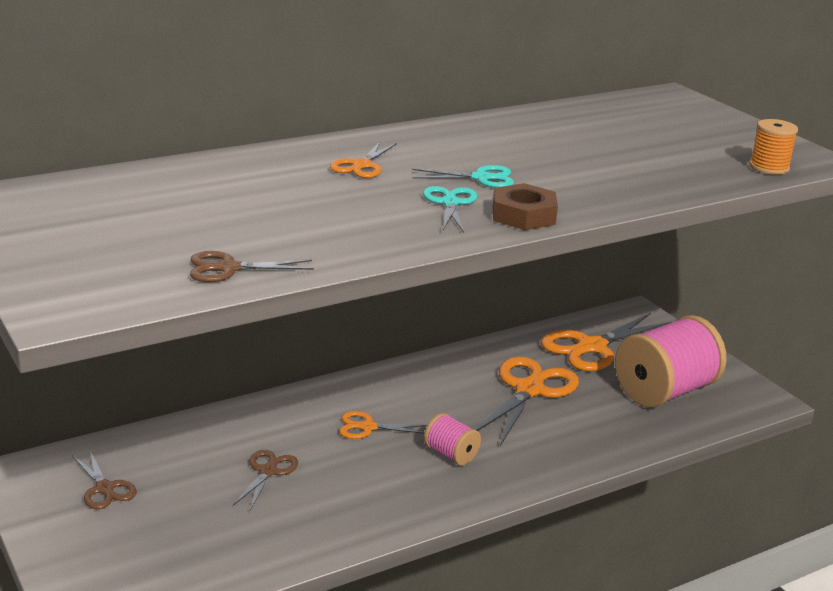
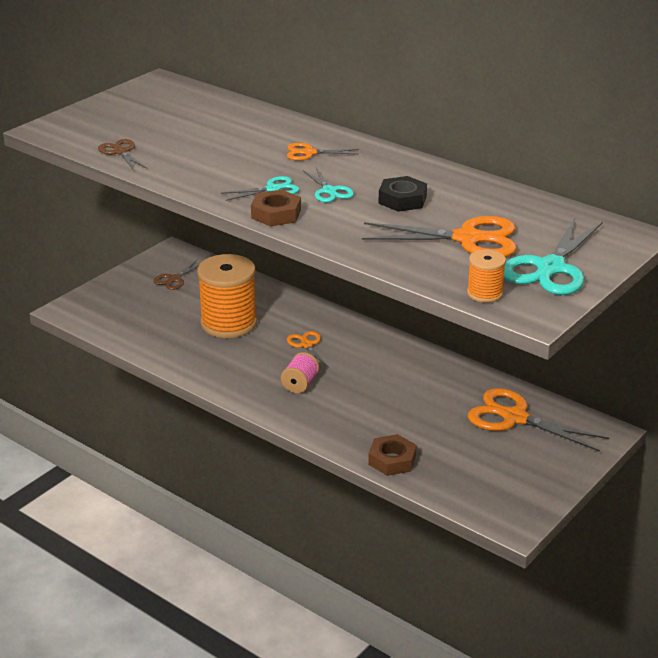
camera: 70 degrees right, 5 degrees up
(268, 471) = (229, 323): brown scissors -> orange spool
(529, 390) = (416, 400): orange scissors -> orange scissors (467, 238)
(532, 152) = (402, 200): none -> black nut
(634, 436) = (392, 460): none -> brown nut
(664, 391) = (476, 466): pink spool -> none
(725, 134) = (551, 268): none -> turquoise scissors

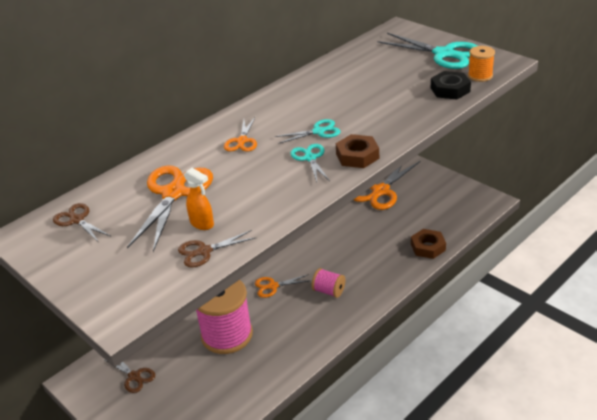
camera: 80 degrees left, 5 degrees up
(162, 147) = (202, 224): none -> orange spray bottle
(177, 97) = (77, 220): none -> brown scissors
(229, 323) = (227, 335): orange spool -> pink spool
(402, 200) = (339, 101): black nut -> black nut (450, 90)
(467, 238) = (403, 79): orange scissors -> orange scissors (173, 193)

